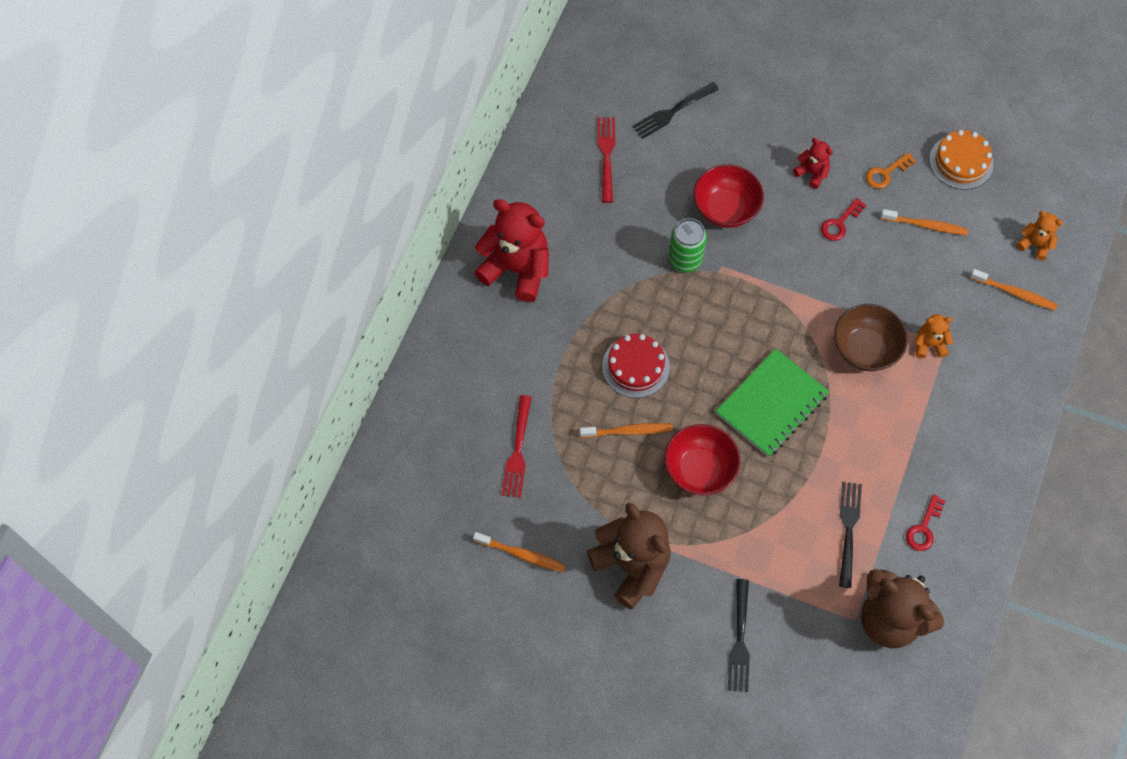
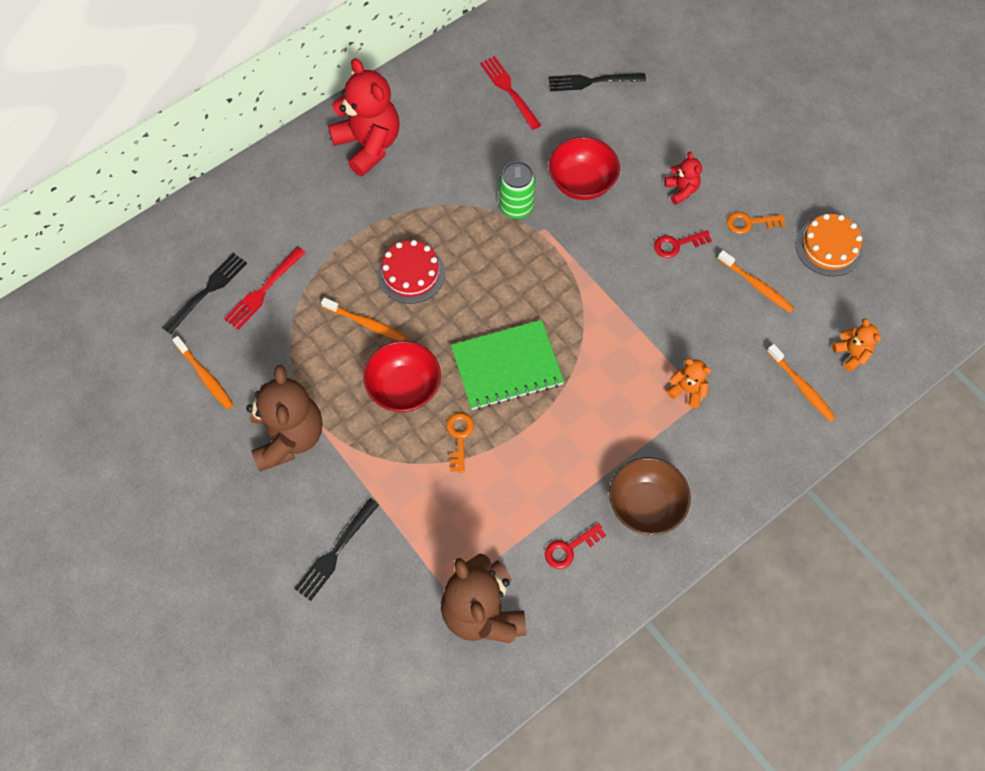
camera: 30 degrees right, 0 degrees up
(606, 156) = (509, 90): red fork -> red fork turned 60 degrees counterclockwise
(774, 486) = (459, 437): none -> orange key
(848, 530) = (499, 511): black fork -> black fork (207, 291)
(865, 349) = (625, 363): brown bowl -> brown bowl (645, 505)

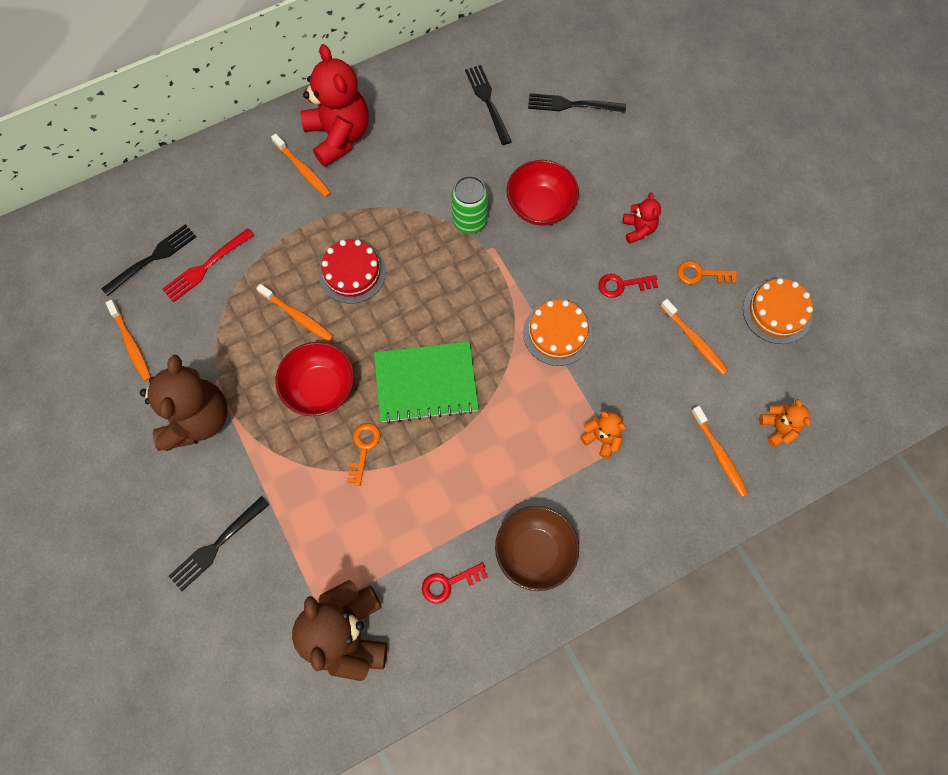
camera: 10 degrees right, 5 degrees up
(340, 182) = (303, 170): none -> orange toothbrush
(509, 90) = (488, 102): red fork -> black fork
(624, 299) = (557, 333): none -> orange cake

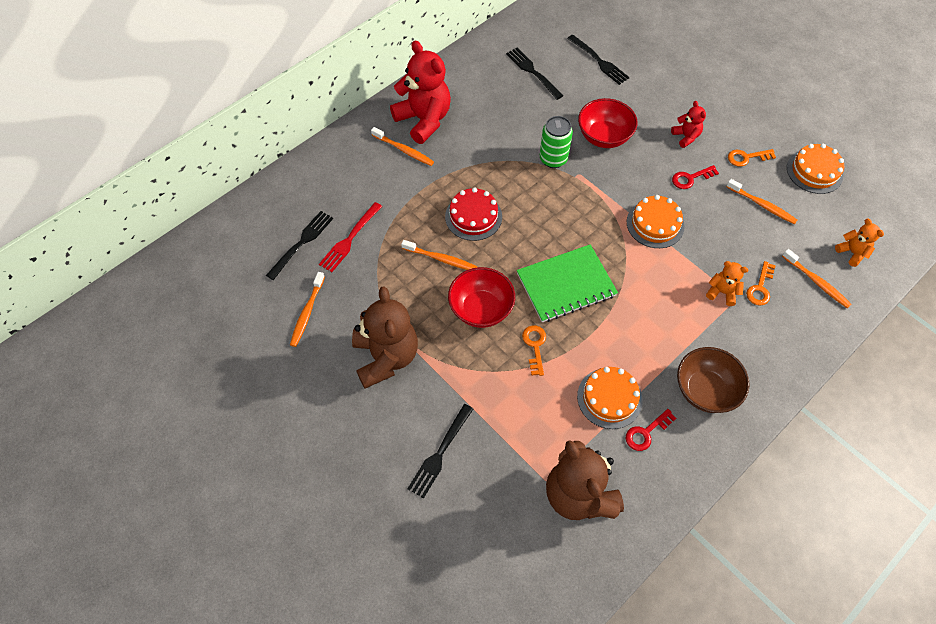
camera: 15 degrees left, 10 degrees down
(131, 344) = (307, 313): orange toothbrush -> orange toothbrush turned 60 degrees clockwise
(423, 532) = (609, 398): none -> orange cake
(572, 105) = (599, 61): black fork -> black fork turned 120 degrees counterclockwise
(649, 444) = (760, 288): none -> orange key

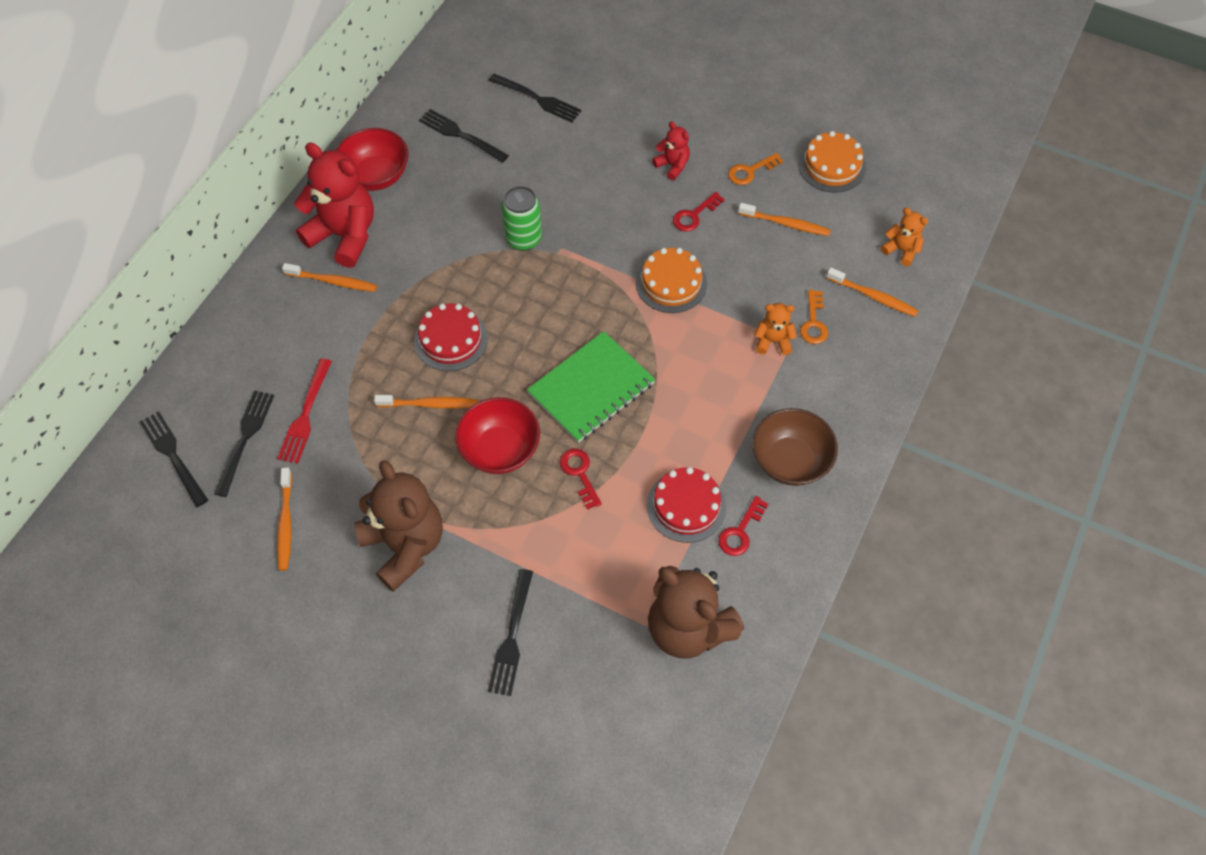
camera: 20 degrees left, 0 degrees up
(248, 239) = (173, 456): none -> black fork
(535, 346) = (579, 473): orange key -> red key
(604, 137) = (575, 193): red bowl -> red bowl (376, 176)
(609, 398) = (686, 506): orange cake -> red cake

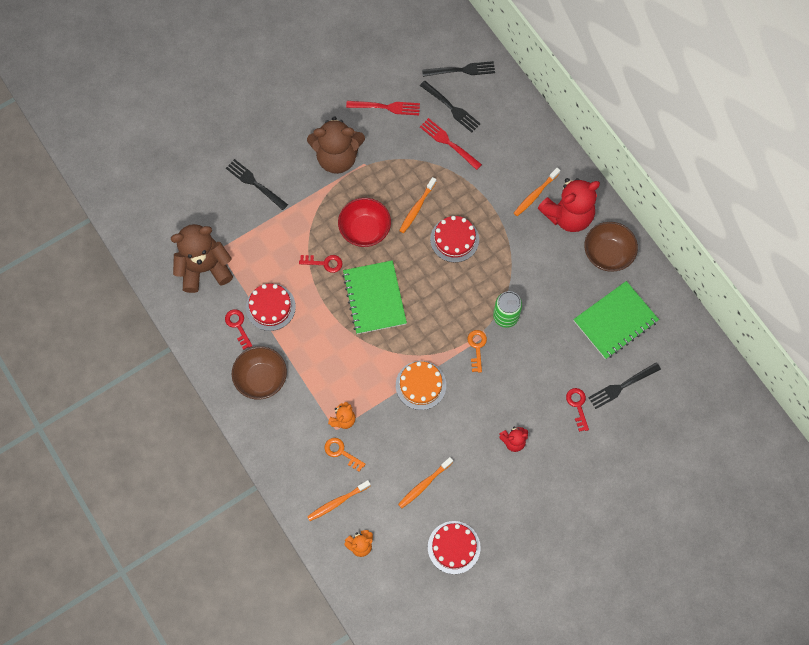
camera: 120 degrees right, 10 degrees up
(285, 523) = (386, 107): orange toothbrush -> red fork
(376, 176) = (607, 254): red bowl -> brown bowl
(460, 135) = (615, 321): black fork -> green notebook
(694, 215) = (464, 430): red key -> red key (577, 406)
(750, 171) = (480, 489): orange key -> orange key (477, 347)
(831, 166) = (454, 547): orange cake -> red cake

